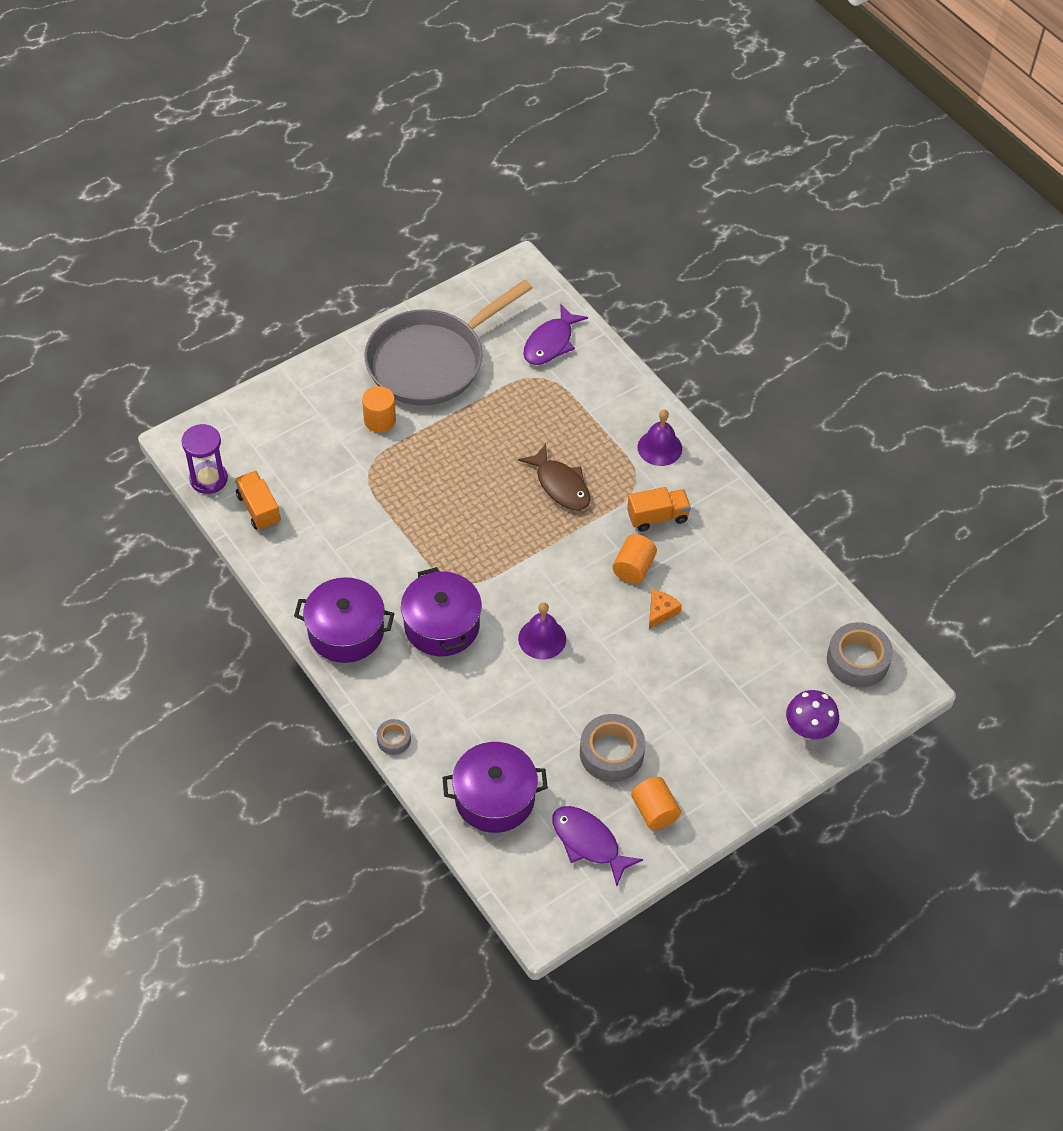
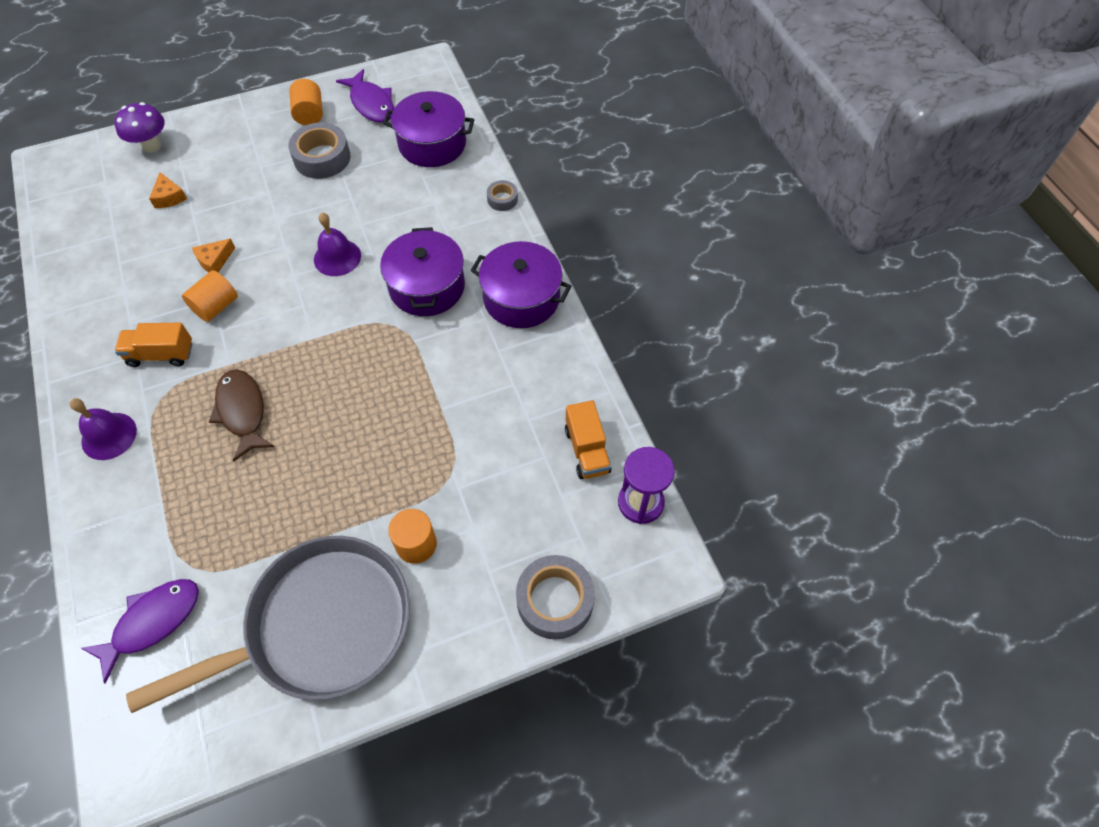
camera: 165 degrees left, 5 degrees up
(748, 671) = (169, 197): none -> orange cheese
(857, 660) = (70, 189): grey tape -> grey tape (555, 600)

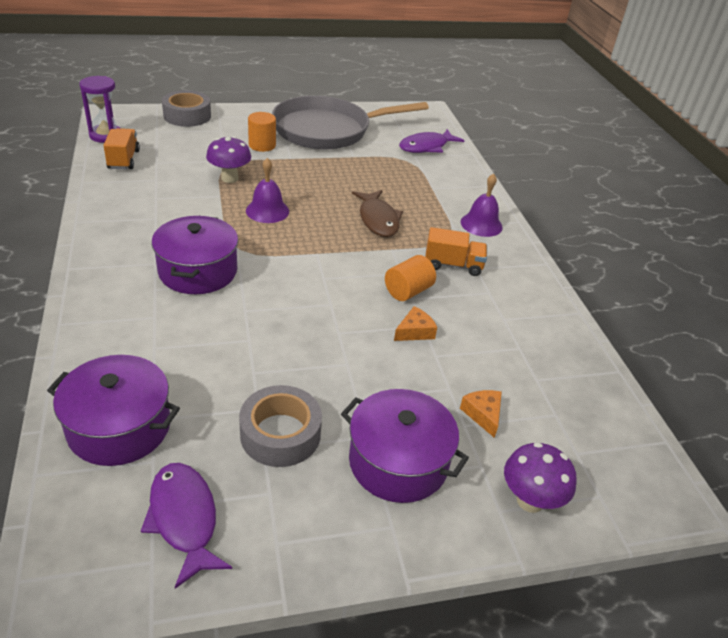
camera: 175 degrees left, 20 degrees down
(309, 114) = (288, 516): orange cylinder -> none
(337, 257) = (282, 311): purple bell -> purple bell (267, 211)
(440, 447) = (229, 178): none -> purple mushroom
(502, 199) = (70, 337): grey tape -> none
(521, 298) = (111, 247): purple pot -> purple pot (398, 462)

